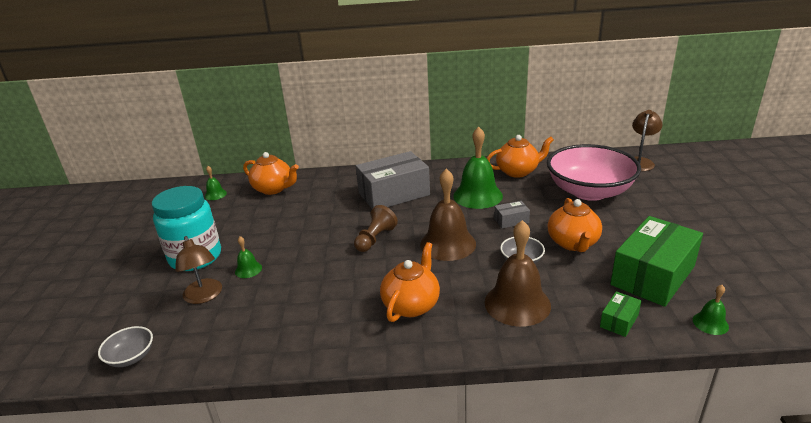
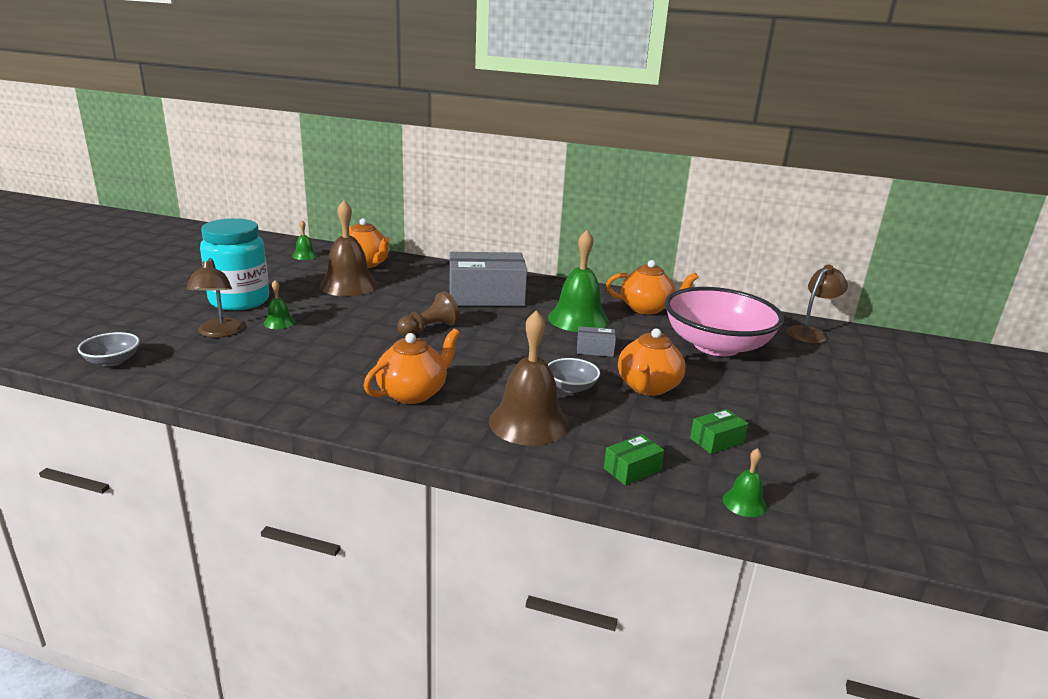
camera: 15 degrees right, 5 degrees down
(448, 244) = (503, 352): brown bell -> brown bell (348, 285)
(653, 275) = (716, 440): green box -> green box, size x0.43

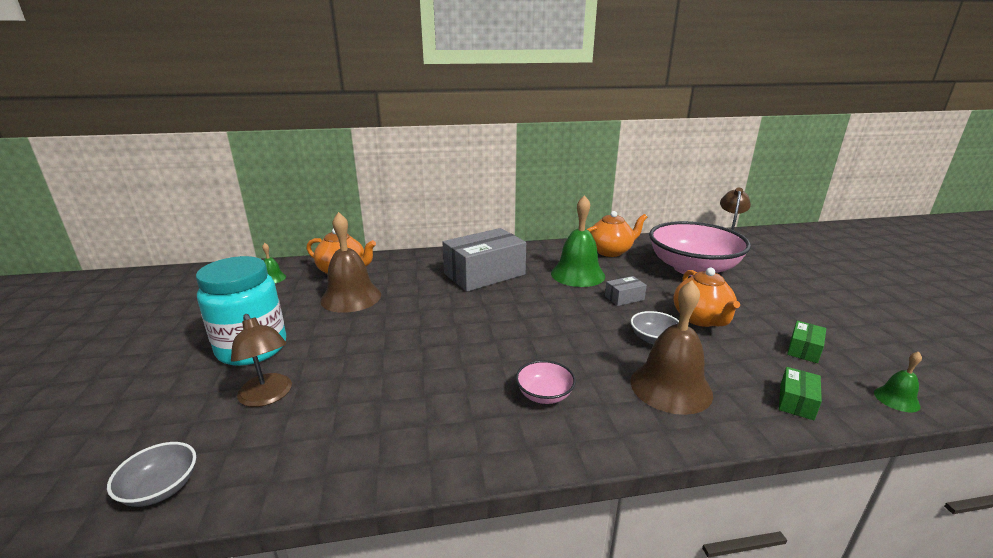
camera: 25 degrees left, 0 degrees up
(279, 322) = (324, 360): green bell -> none
(413, 393) = (544, 395): orange teapot -> pink bowl
(429, 329) = (476, 320): brown pawn -> none

